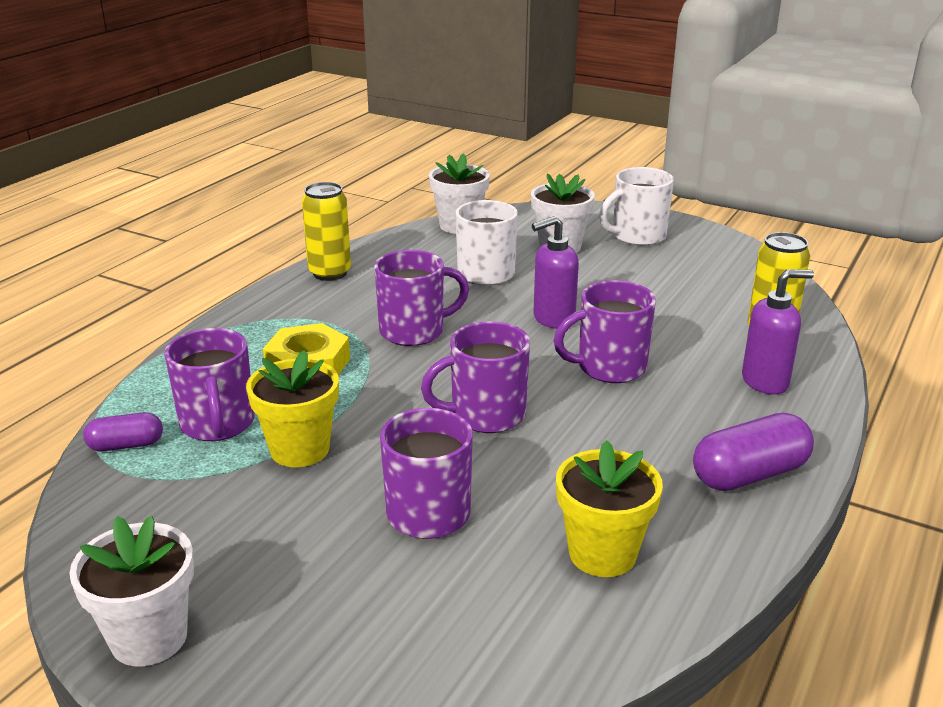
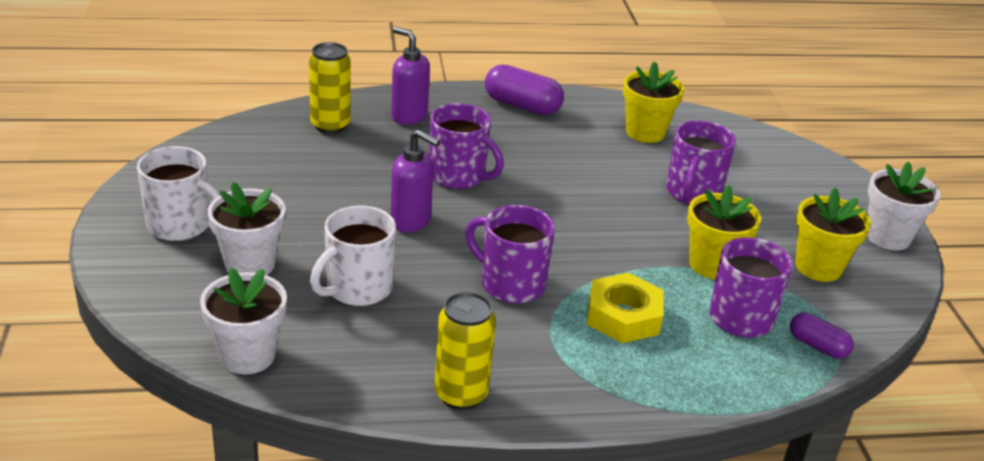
camera: 130 degrees left, 5 degrees up
(197, 525) = (818, 267): none -> yellow flower pot
(485, 415) = (579, 206): purple mug -> none

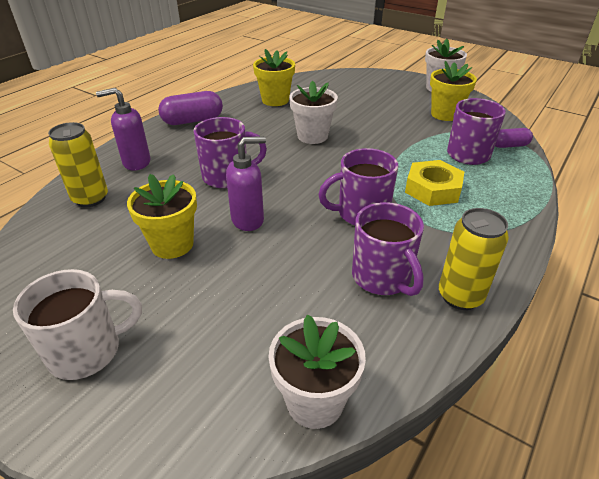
camera: 45 degrees left, 5 degrees up
(250, 264) = (196, 332): white flower pot -> white flower pot (312, 136)
(357, 289) = (294, 286): white mug -> none
(692, 193) = (346, 114): purple mug -> purple mug (382, 277)
(712, 265) = (413, 140): yellow flower pot -> yellow flower pot (172, 244)

